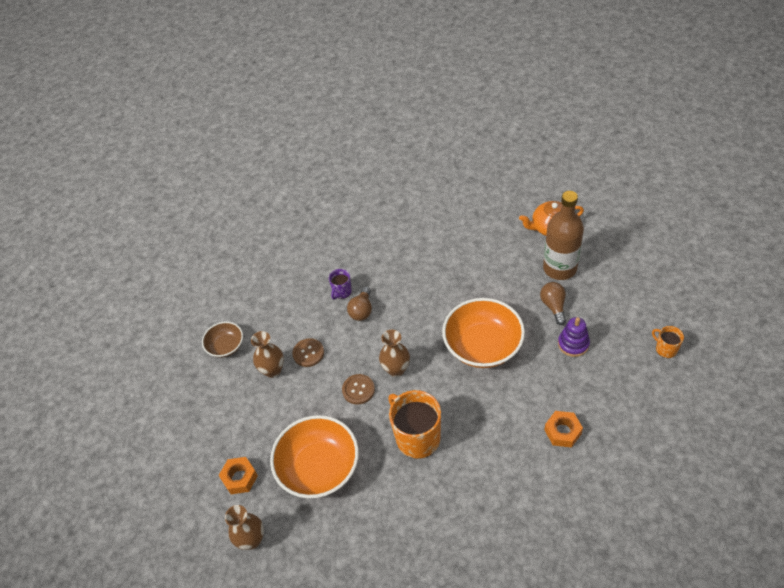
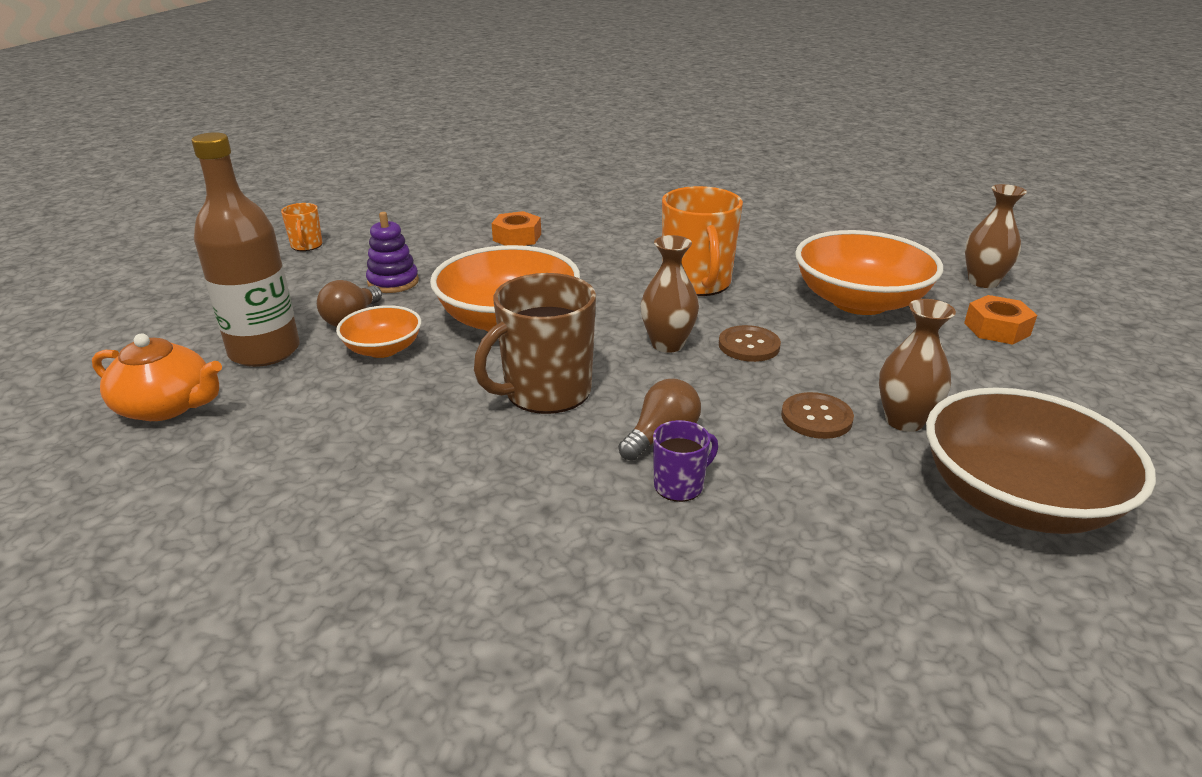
camera: 155 degrees left, 20 degrees down
(226, 346) = (1016, 499): brown bowl -> brown bowl, size x1.88
(423, 309) = (546, 392): none -> brown mug
(514, 296) = (383, 349): none -> orange bowl

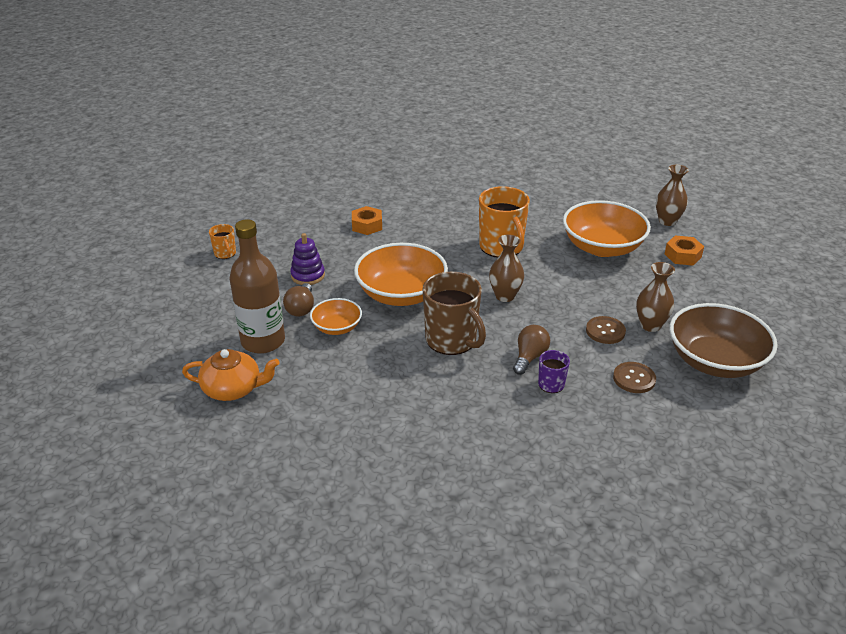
camera: 15 degrees left, 5 degrees up
(546, 392) = (452, 340): brown mug -> brown mug turned 75 degrees counterclockwise
(749, 345) = (551, 289): brown button -> brown button (634, 379)

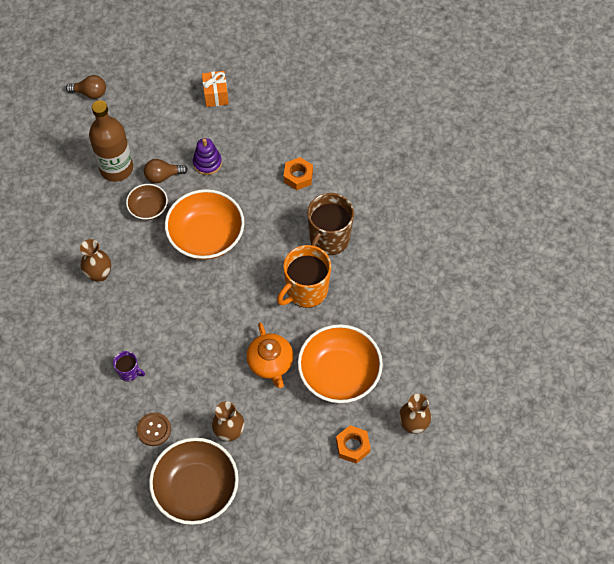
camera: 70 degrees right, 25 degrees up
(225, 253) = (216, 95): orange mug -> orange gift
(233, 389) = (61, 173): orange teapot -> orange teapot (270, 363)
(337, 327) = (148, 208): orange bowl -> brown bowl
(452, 340) = (159, 290): brown mug -> brown mug (329, 239)
(505, 296) = (231, 312): brown vase -> brown vase (99, 275)
(529, 357) = (156, 349): brown light bulb -> brown light bulb (90, 93)
(605, 331) = (209, 398): brown button -> none

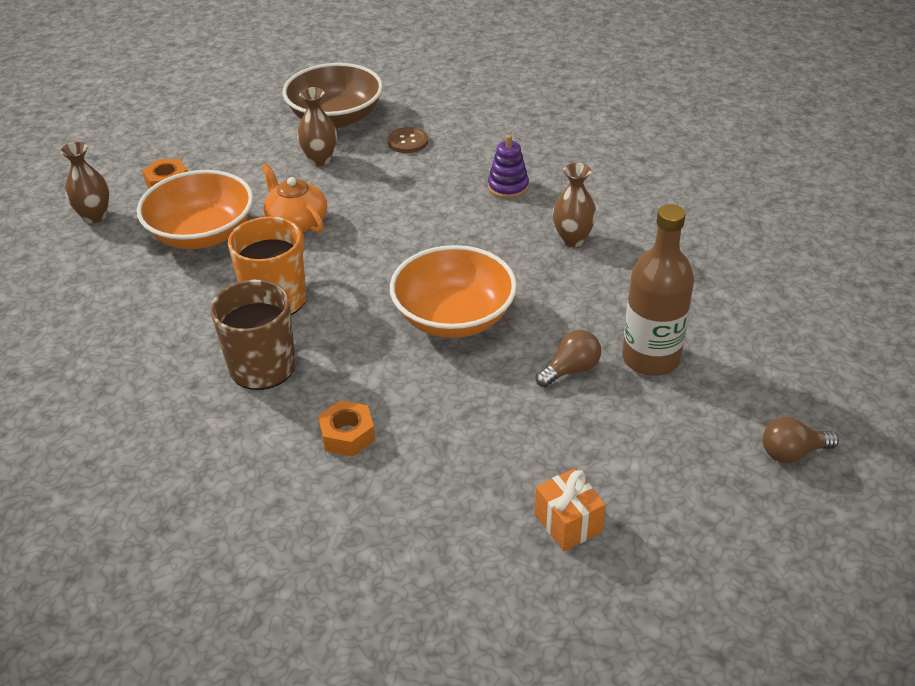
camera: 160 degrees right, 20 degrees down
(129, 372) = (467, 172): purple mug -> none
(148, 208) = (562, 324): brown bowl -> none
(207, 163) = (512, 409): purple stacking toy -> purple stacking toy (508, 187)

